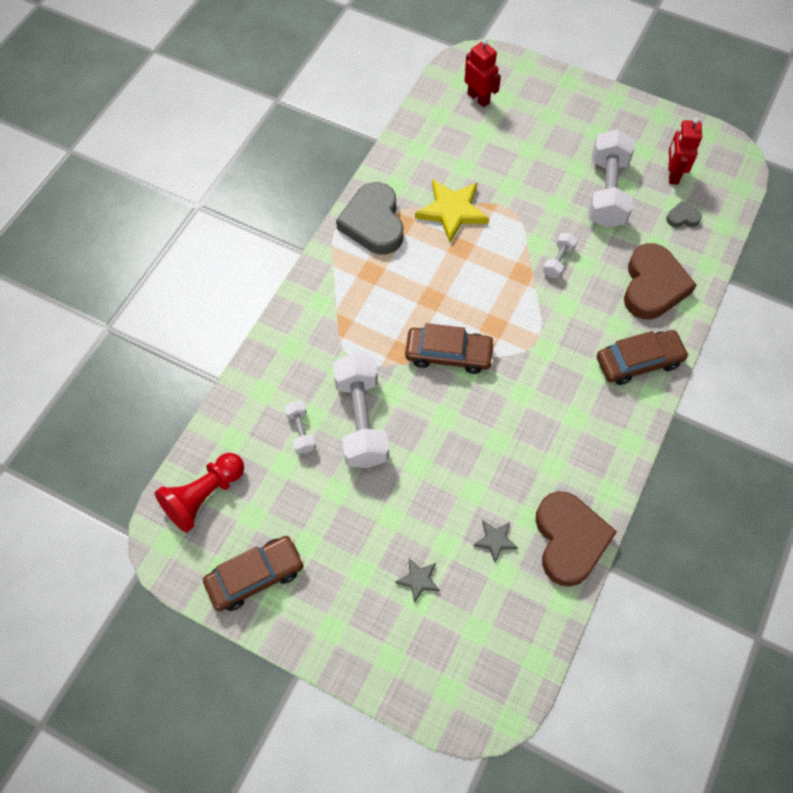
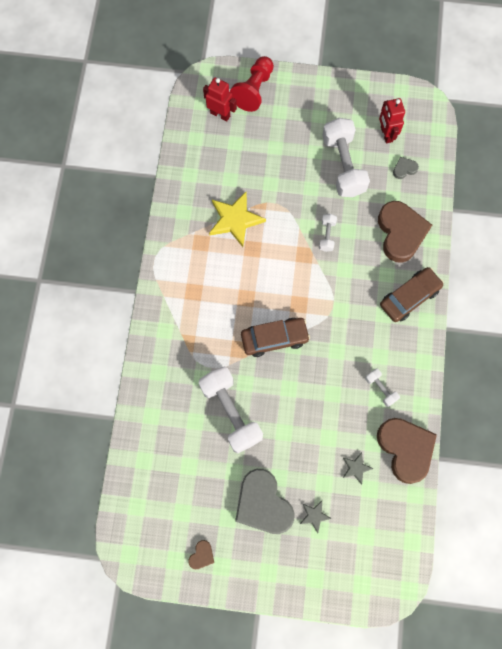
camera: 20 degrees left, 10 degrees up
(204, 496) = (141, 511): red pawn -> red pawn (254, 90)
(255, 576) = (201, 555): brown car -> brown heart
(301, 431) = (191, 436): white dumbbell -> white dumbbell (380, 389)
(373, 223) = (180, 250): grey heart -> grey heart (263, 504)

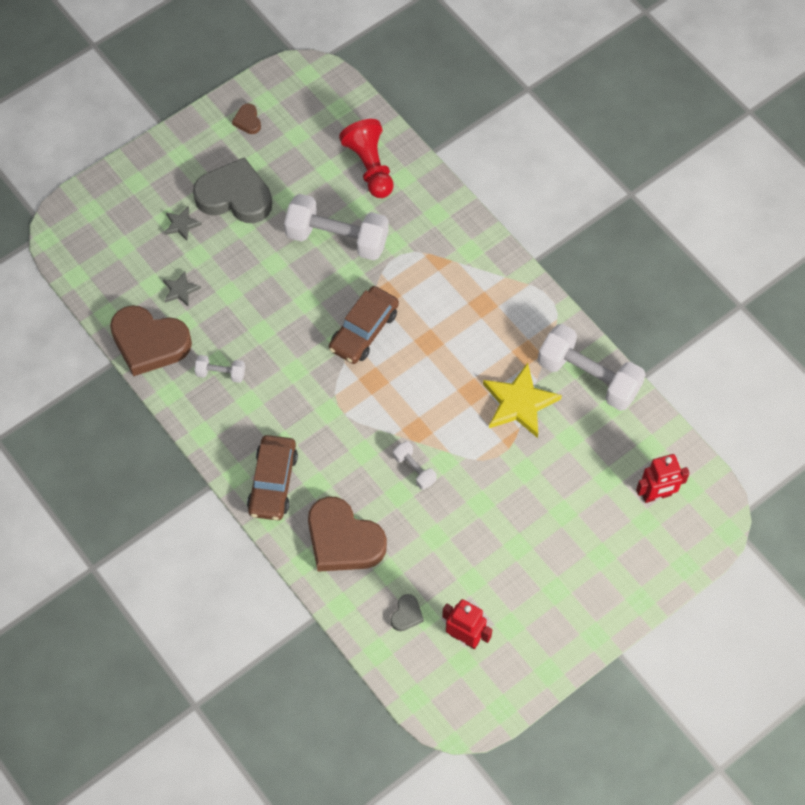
camera: 135 degrees right, 10 degrees down
(254, 90) = (654, 555): red pawn -> red pawn (370, 167)
(343, 165) = (473, 558): white dumbbell -> white dumbbell (588, 377)

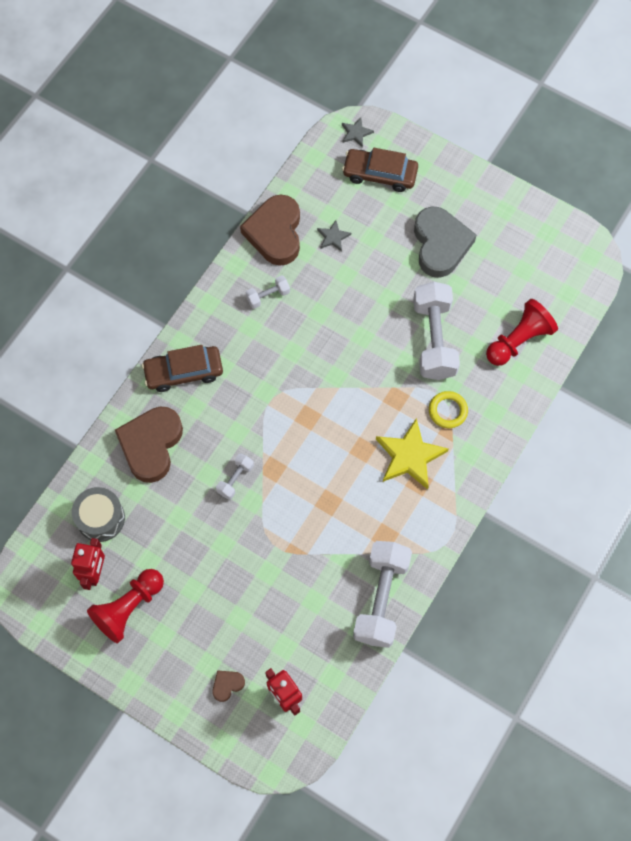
camera: 70 degrees right, 5 degrees up
(181, 224) = (395, 214): grey star -> grey star (356, 133)
(220, 373) = (268, 296): white dumbbell -> white dumbbell turned 75 degrees clockwise
(248, 121) = (520, 226): brown heart -> brown heart (227, 685)
(364, 330) = (352, 392): brown car -> brown car (380, 174)
(406, 614) = (100, 518): grey heart -> grey drum
(418, 253) = (448, 411): none -> yellow ring
(515, 615) = (128, 608): none -> red pawn
(519, 403) = (332, 546): yellow star -> yellow star (410, 456)

